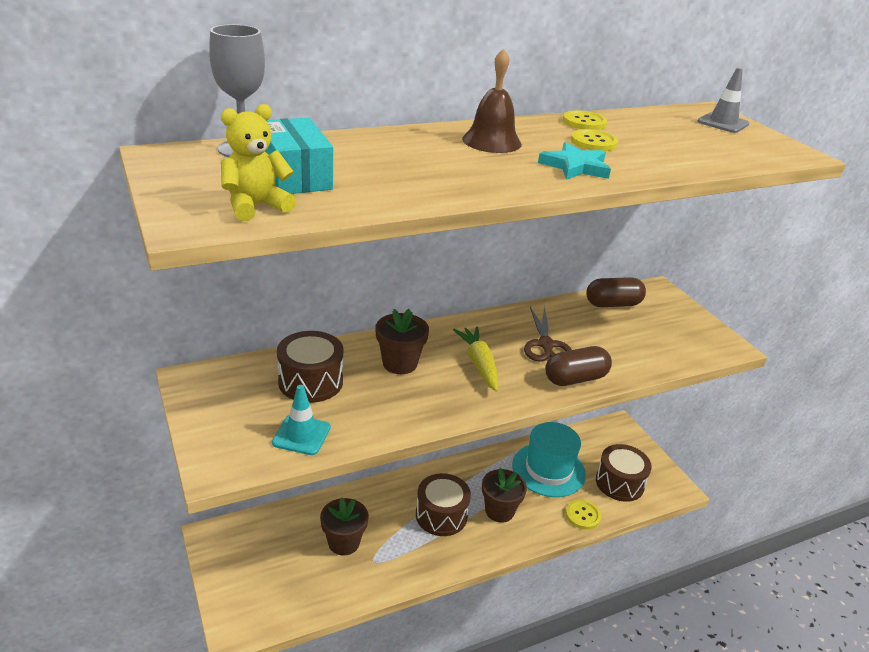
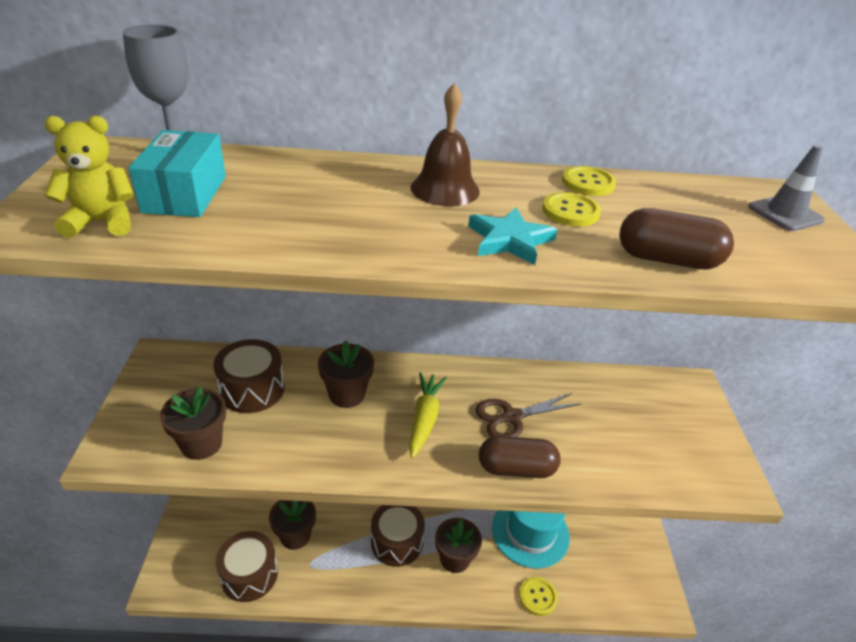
camera: 25 degrees right, 5 degrees up
(301, 435) = (201, 444): turquoise traffic cone -> brown flower pot
(546, 344) = (512, 417): brown scissors -> brown scissors turned 45 degrees clockwise
(613, 304) = (624, 389): brown capsule -> brown capsule (667, 260)
(619, 483) = (599, 575): brown drum -> brown drum (249, 575)

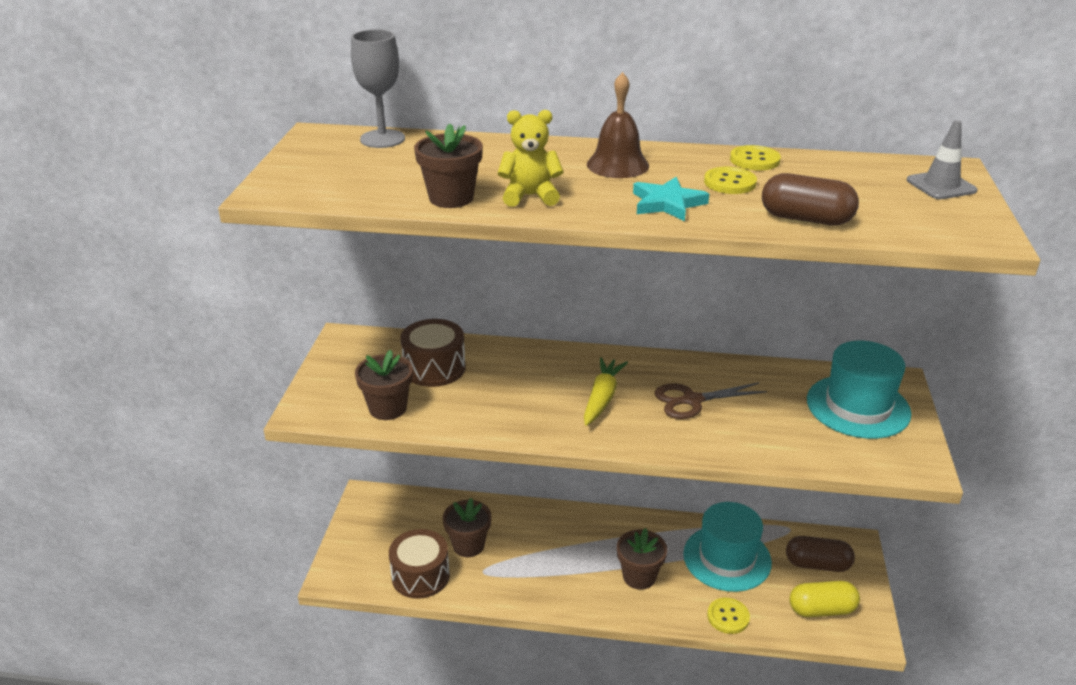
camera: 10 degrees right, 5 degrees down
(102, 222) = (330, 188): yellow teddy bear -> yellow teddy bear (530, 196)
(185, 194) = (393, 168): turquoise box -> none
(347, 394) = (526, 375): brown flower pot -> brown flower pot (451, 198)
(396, 542) = (576, 557): brown drum -> none
(516, 468) = (689, 441): brown capsule -> brown capsule (817, 564)
(617, 581) = (821, 610): none -> yellow capsule
(666, 416) = (858, 406): none -> turquoise hat

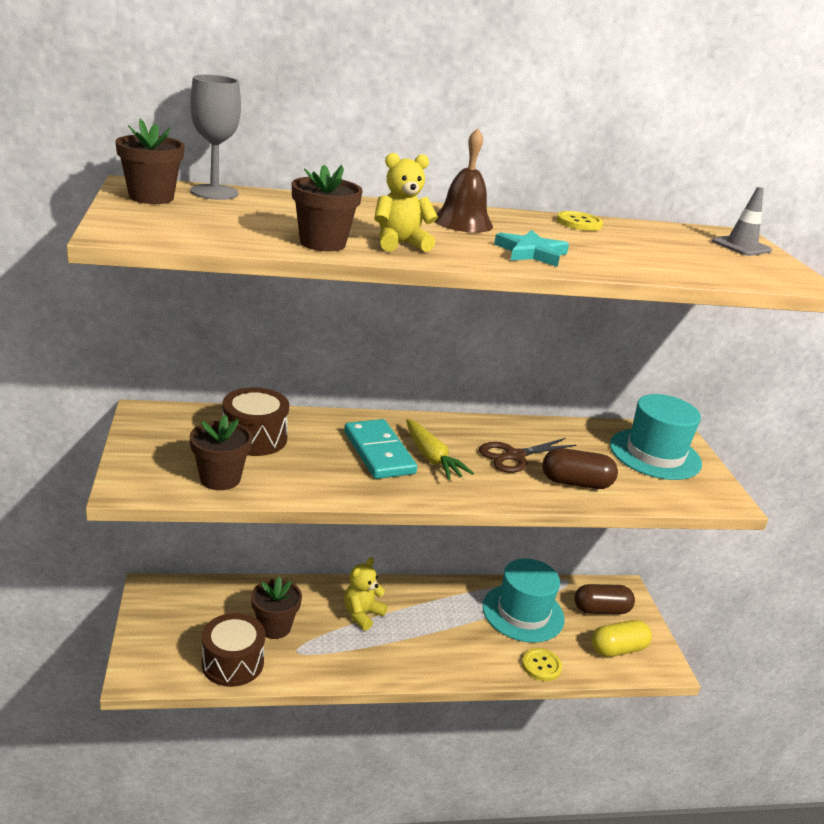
camera: 20 degrees left, 5 degrees down
(549, 389) = (378, 452): none -> turquoise domino
(557, 542) = (362, 614): none -> yellow teddy bear
(602, 398) = (432, 458): yellow carrot -> yellow carrot turned 150 degrees clockwise
(639, 577) = (450, 638): brown flower pot -> brown flower pot (151, 197)
(730, 182) = (572, 239): yellow button -> none
(806, 219) = (657, 267): brown capsule -> brown capsule (576, 483)

